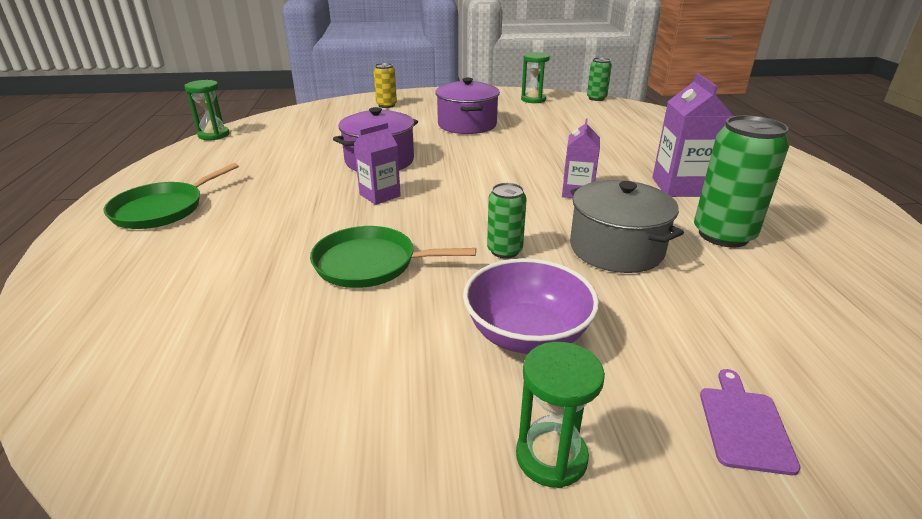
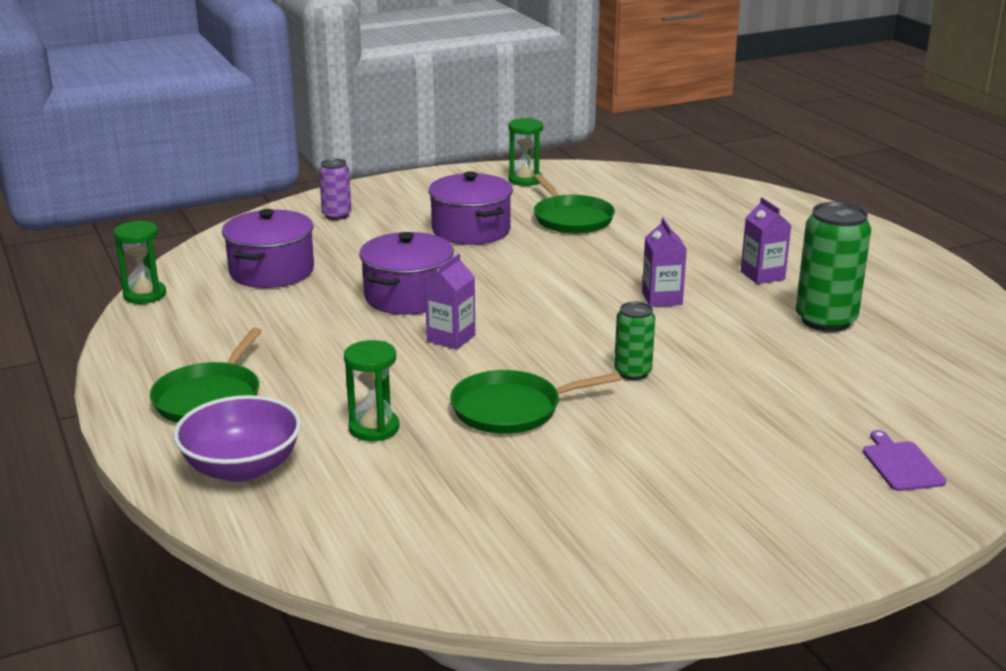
camera: 20 degrees left, 5 degrees down
(307, 132) = (271, 271): none -> purple pot
(386, 105) = (336, 215): yellow can -> purple can
(526, 334) = (705, 439): purple bowl -> purple bowl (242, 468)
(547, 126) = (571, 218): none -> green pan
(551, 457) = (779, 513): green hourglass -> green hourglass (374, 428)
(596, 98) = (603, 168): green can -> none
(616, 249) = (736, 351): grey pot -> none
(680, 187) = (762, 275): purple carton -> purple carton, size x0.66

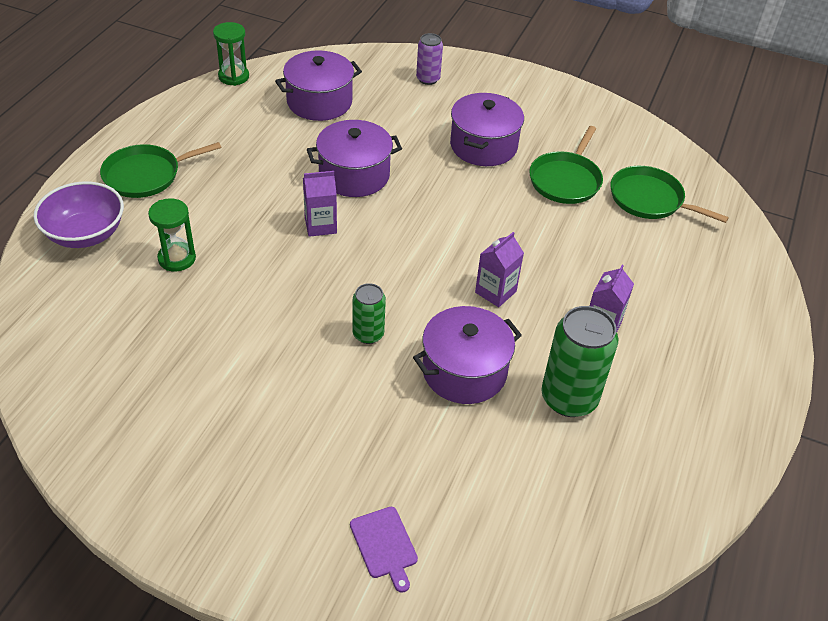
camera: 45 degrees right, 20 degrees up
(511, 409) = (259, 304): green pan -> green pan (649, 199)
(525, 180) = (599, 124): green hourglass -> none
(738, 349) = (464, 371): none -> purple pot
(901, 464) = (384, 545): purple cutting board -> purple cutting board turned 120 degrees clockwise

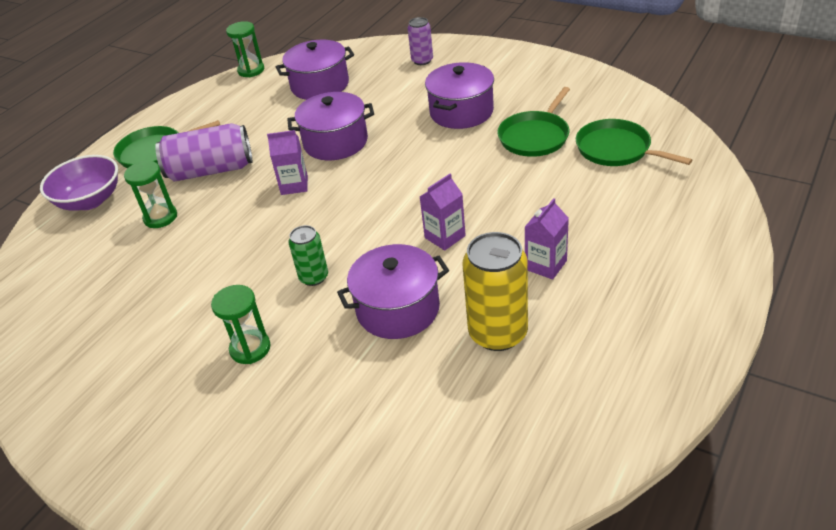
camera: 15 degrees right, 5 degrees down
(219, 202) = (210, 170): none -> purple can
(320, 413) = (250, 348): none -> green hourglass
(384, 545) = (280, 473): purple cutting board -> none
(569, 398) = (498, 333): green can -> yellow can

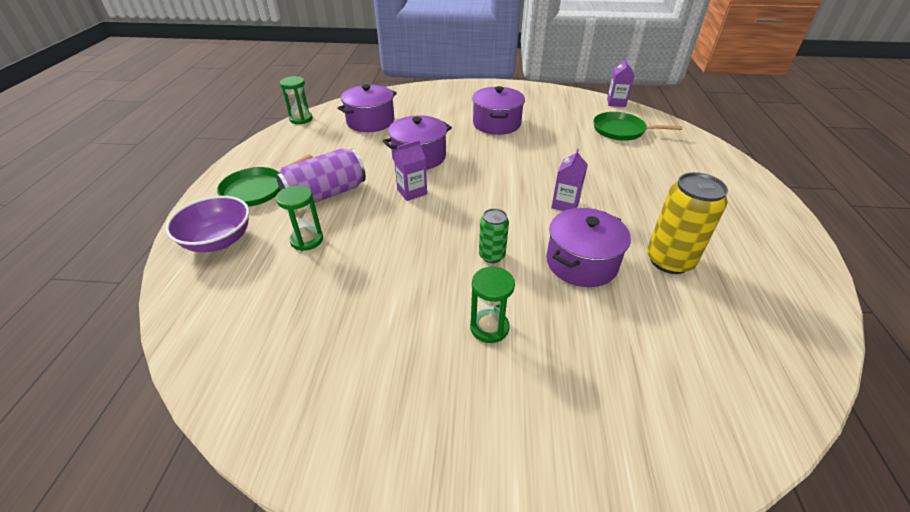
camera: 30 degrees left, 0 degrees up
(422, 61) = (437, 97): purple can -> none
(535, 136) = (562, 131): green pan -> none
(546, 265) = (652, 208): purple carton -> purple carton (616, 103)

